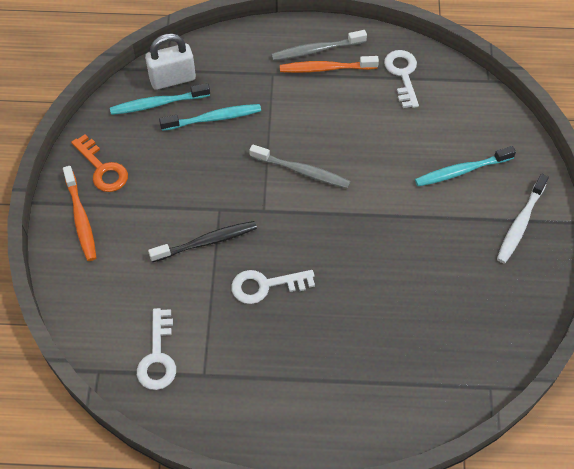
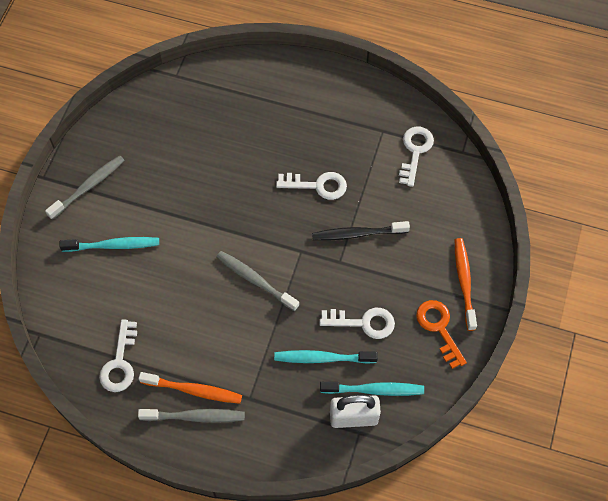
camera: 165 degrees left, 5 degrees up
(181, 157) = (363, 322): none -> white key
(520, 223) = (88, 187): white toothbrush -> grey toothbrush

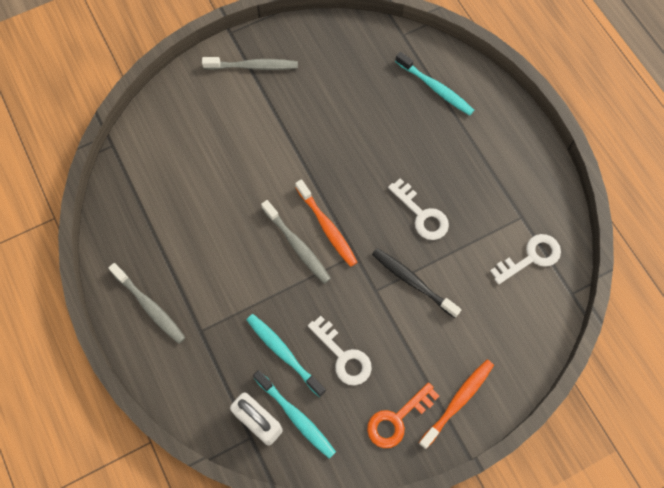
camera: 45 degrees right, 5 degrees up
(113, 245) = (225, 126): turquoise toothbrush -> turquoise toothbrush (435, 88)
(120, 362) = (142, 216): white key -> none
(193, 390) = (169, 286): orange toothbrush -> orange toothbrush (327, 227)
(255, 280) = (297, 245): grey toothbrush -> grey toothbrush turned 150 degrees clockwise
(439, 328) = (397, 419): orange key -> orange key turned 150 degrees counterclockwise

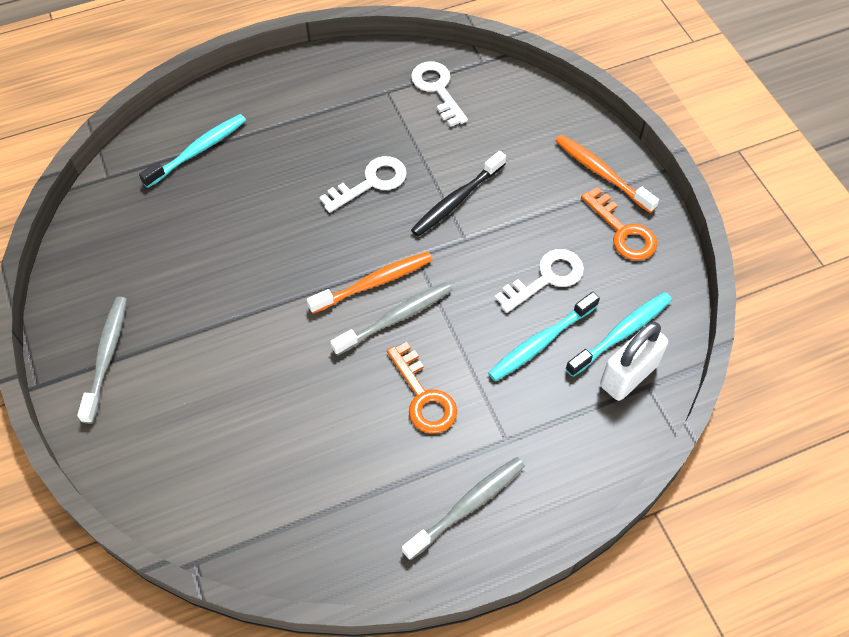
camera: 85 degrees left, 10 degrees down
(233, 270) = (423, 396): none -> orange key

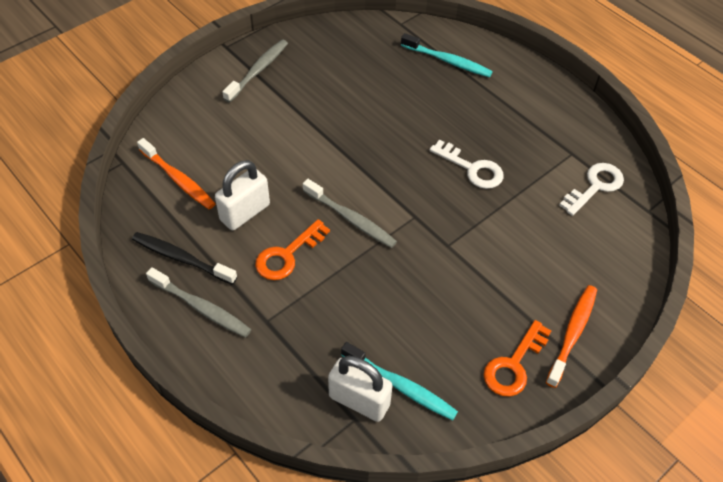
camera: 70 degrees right, 5 degrees down
(106, 357) = (258, 70): grey toothbrush -> grey toothbrush turned 45 degrees counterclockwise
(343, 427) = (245, 212): none -> white padlock
(374, 283) = (377, 196): orange toothbrush -> orange toothbrush (178, 179)
(457, 200) = (484, 230): black toothbrush -> black toothbrush (181, 258)
(541, 342) = (367, 324): turquoise toothbrush -> none
(546, 278) = (433, 314): white key -> none

